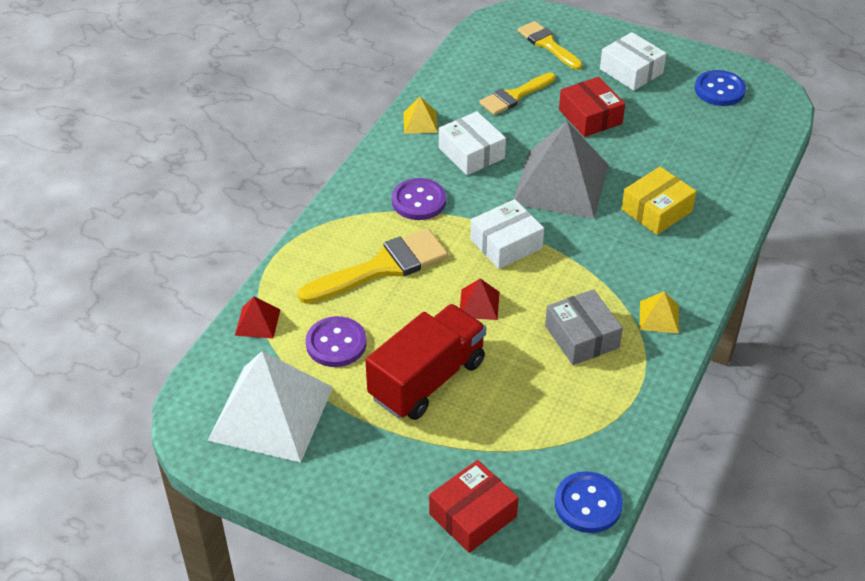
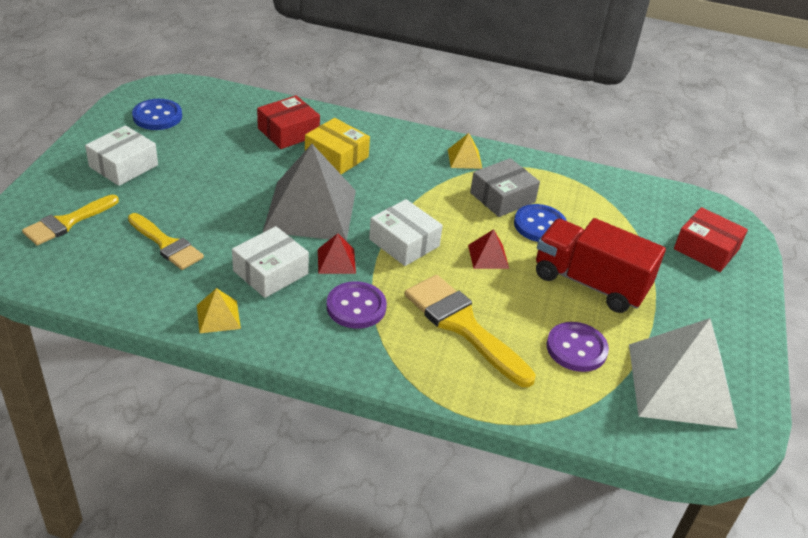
camera: 105 degrees left, 5 degrees down
(257, 322) = (575, 415): red pyramid -> red pyramid (336, 261)
(588, 504) = (661, 194): blue button -> blue button (540, 225)
(590, 116) = (202, 192): red box -> red box (288, 132)

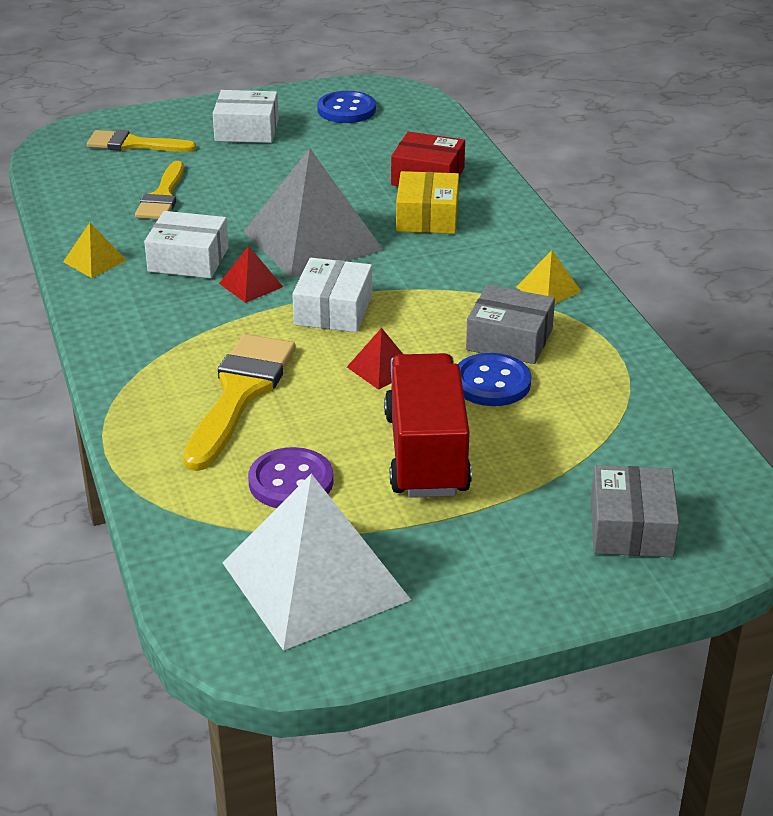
camera: 60 degrees right, 5 degrees down
(356, 307) = (193, 322): purple button -> none
(706, 249) = (631, 527): red box -> grey box

